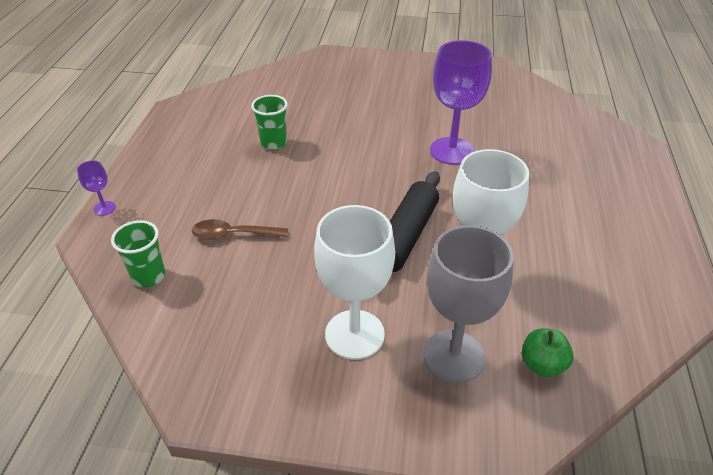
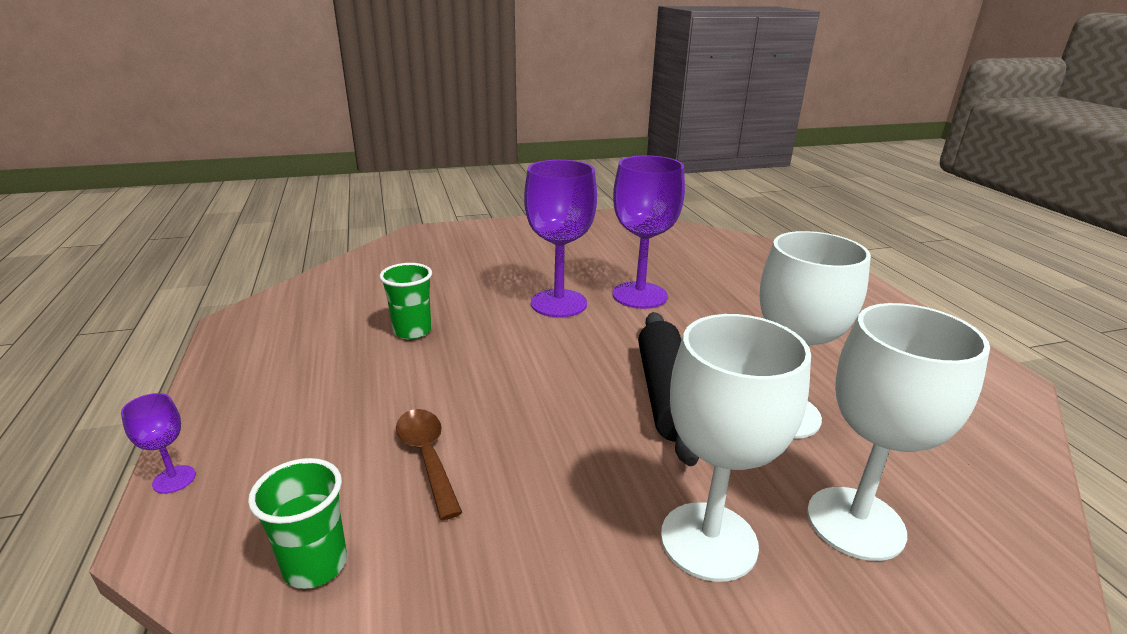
camera: 25 degrees left, 15 degrees down
(233, 234) = (427, 457): brown spoon -> brown spoon turned 90 degrees clockwise
(386, 144) = (558, 303): none -> purple goblet
(454, 356) = (855, 523): grey goblet -> white goblet
(542, 364) = (957, 495): green apple -> none

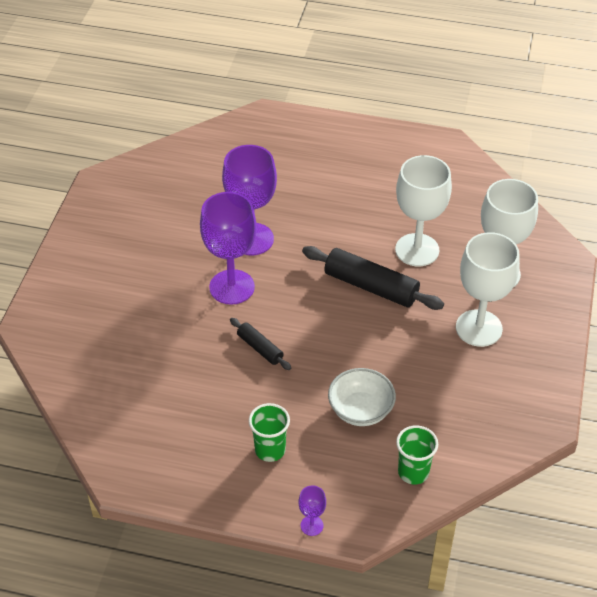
camera: 60 degrees left, 20 degrees up
(412, 331) = (215, 380): green cup -> green cup (270, 450)
(427, 457) = (360, 410): brown spoon -> white bowl
(483, 344) = (260, 348): none -> black rolling pin

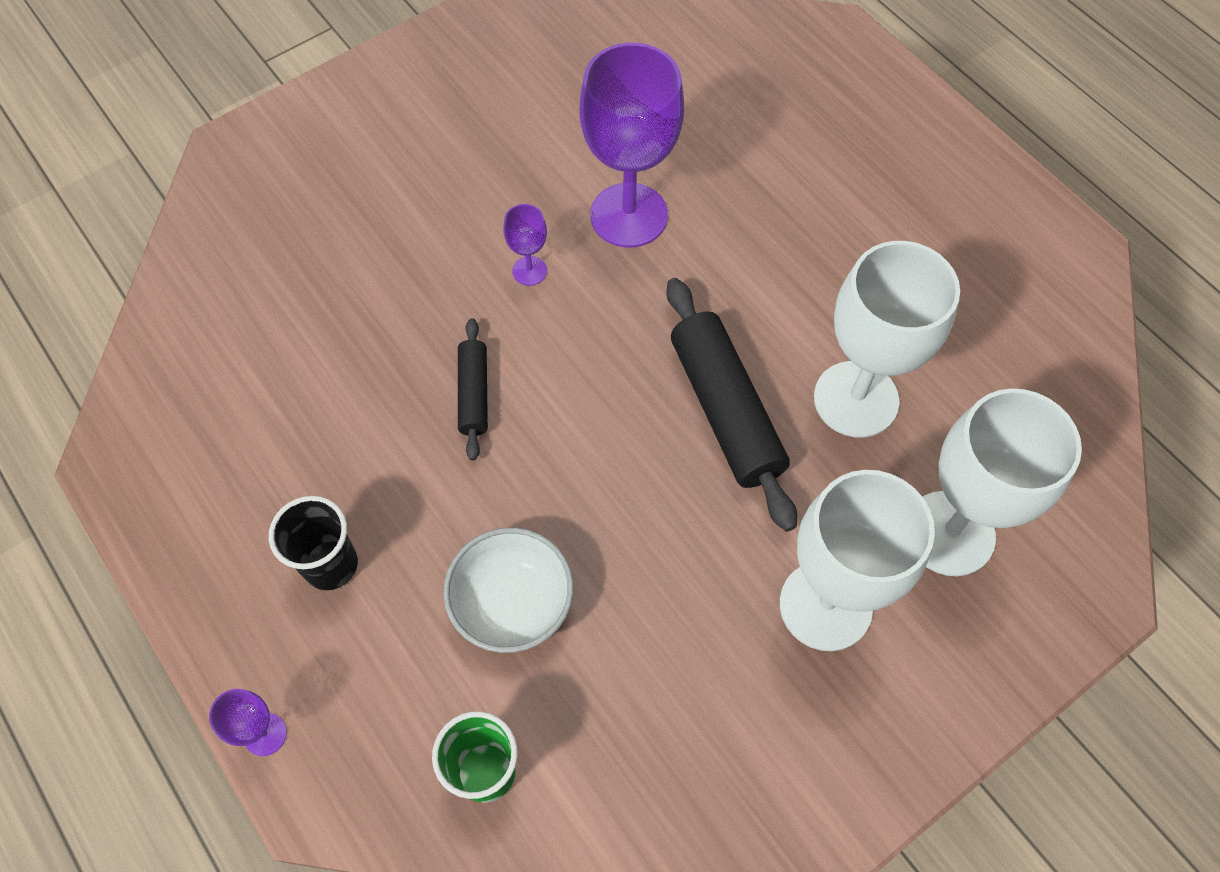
camera: 40 degrees right, 15 degrees up
(232, 287) = (529, 271): purple goblet -> purple goblet, size x0.43
(270, 450) = (330, 565): green cup -> black cup

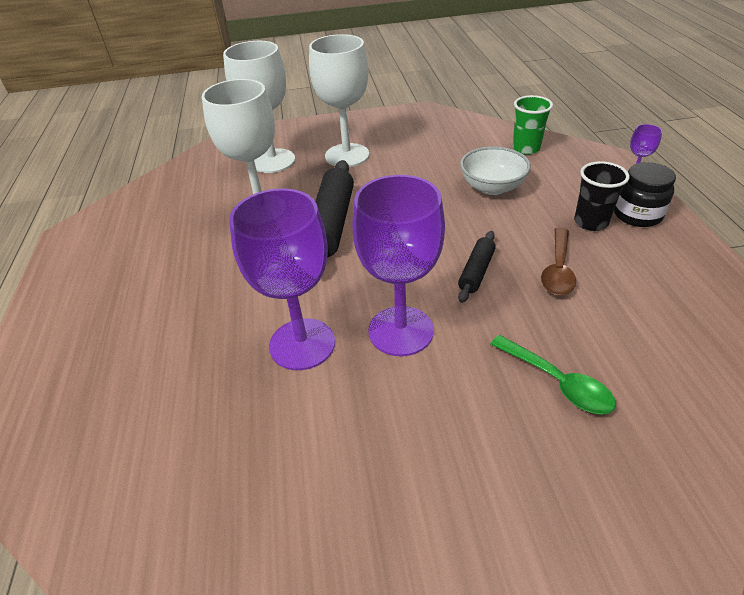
camera: 150 degrees left, 20 degrees down
(257, 614) = (637, 215): none -> black jar
(340, 272) = (557, 382): none -> green spoon
(365, 439) = (558, 270): none -> brown spoon
(529, 271) = (401, 331): purple goblet -> purple goblet, size x2.30

